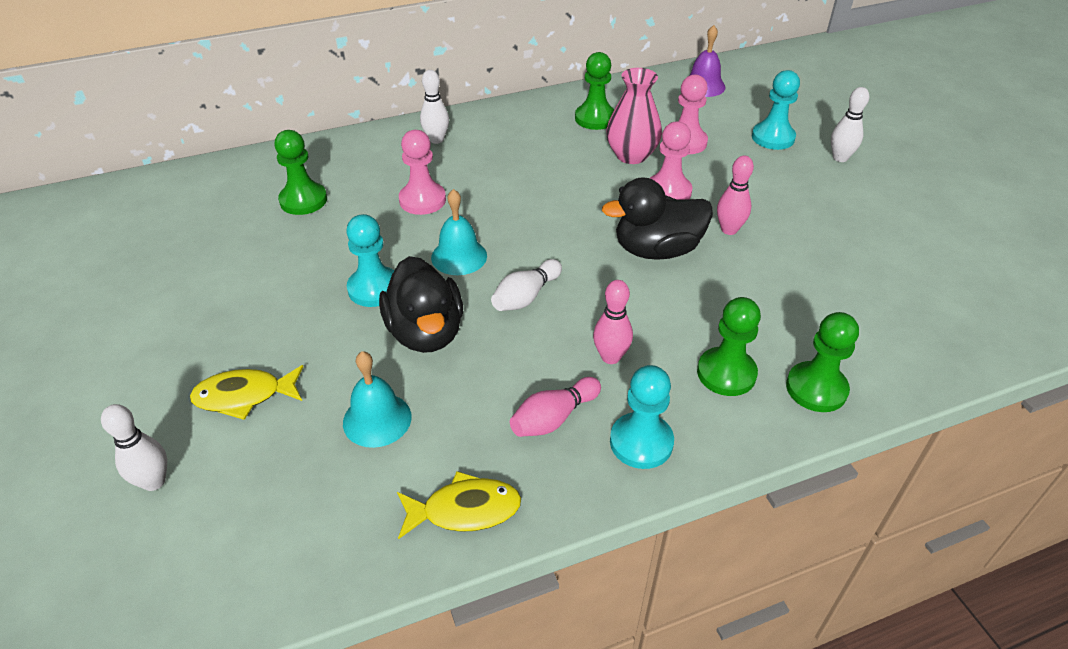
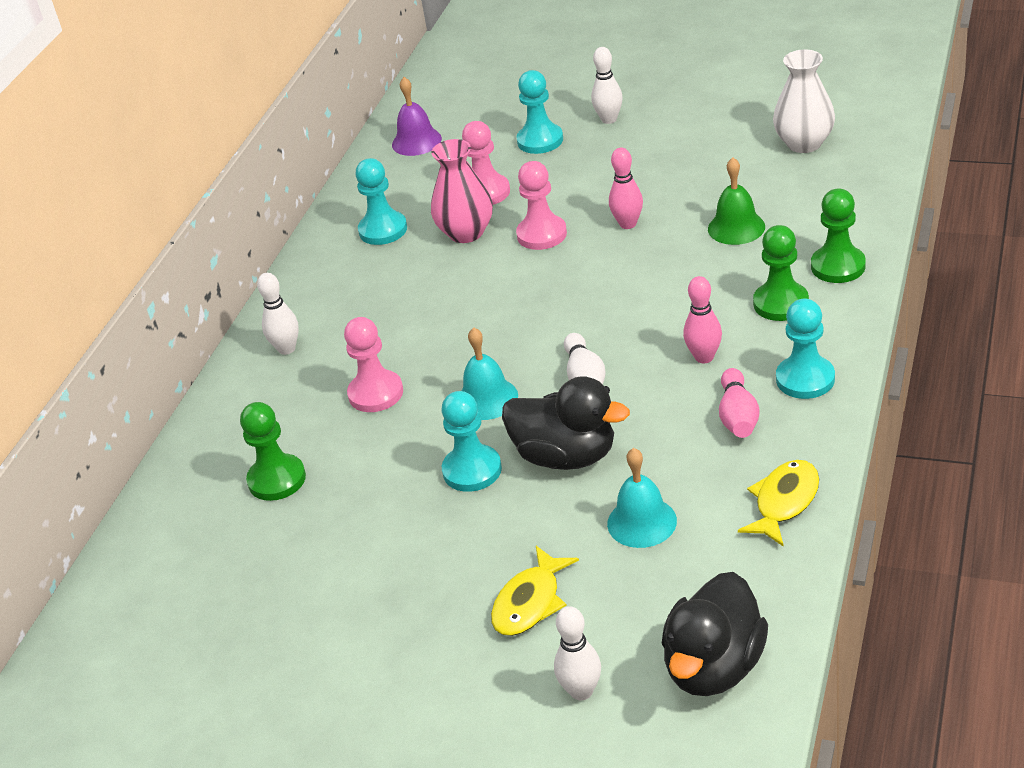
camera: 45 degrees left, 5 degrees down
(595, 118) = (383, 230): green pawn -> turquoise pawn
(656, 250) = (608, 276): black duck -> black duck (714, 667)
(794, 294) = (736, 227): none -> green bell
(954, 281) = (804, 143): none -> white vase

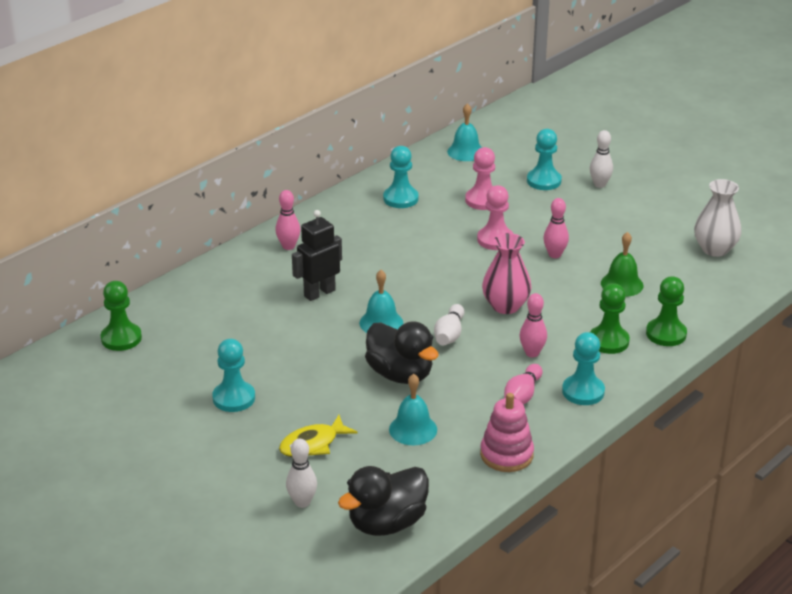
camera: 20 degrees right, 5 degrees down
(277, 479) = (226, 318): green pawn -> green pawn (121, 338)
(286, 349) = (288, 246): white bowling pin -> pink bowling pin
(376, 393) = (319, 293): pink pawn -> black robot
(416, 141) = (465, 152): purple bell -> turquoise bell
(466, 233) = (450, 220): pink vase -> pink vase (505, 306)
(472, 470) = (339, 359): turquoise pawn -> turquoise pawn (234, 398)
(784, 502) = (506, 455): yellow fish -> pink stacking toy

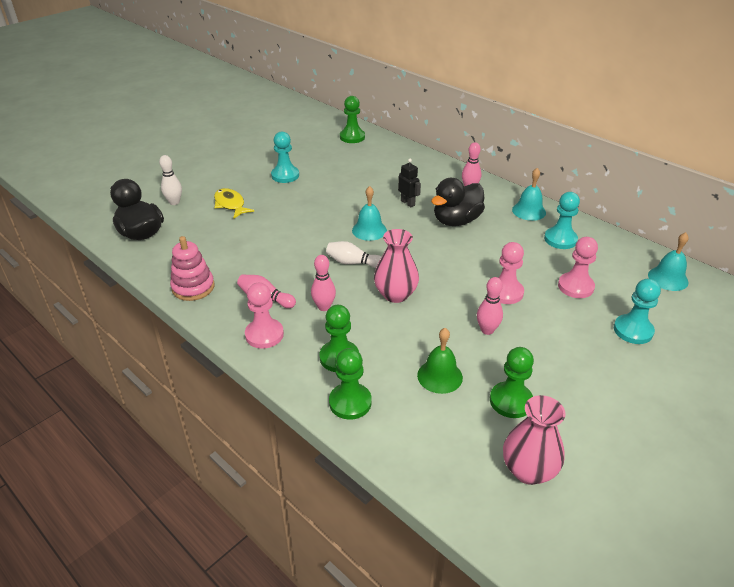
camera: 90 degrees right, 5 degrees up
(319, 293) = (408, 203): black robot -> black robot, size x0.66
(400, 374) = (302, 239): black duck -> black duck (456, 221)
(413, 429) = (235, 244): turquoise bell -> turquoise bell (529, 211)
(583, 391) = (264, 335): turquoise pawn -> pink pawn
(599, 184) = (645, 375): white bowling pin -> none
(644, 250) = (511, 401): none -> green pawn
(715, 249) = (528, 470): white vase -> pink vase

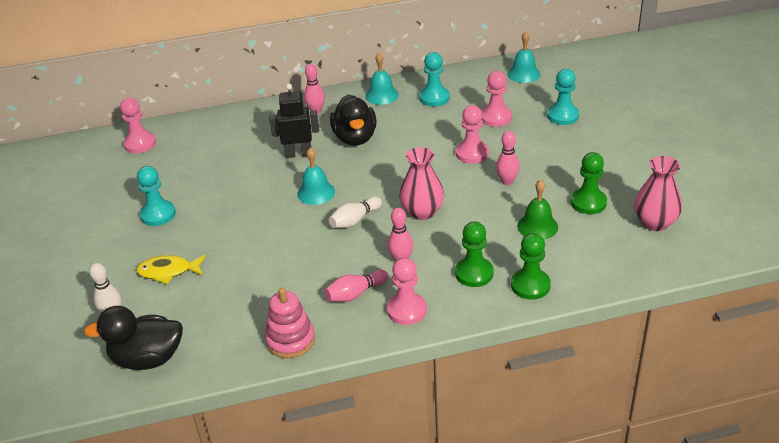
camera: 55 degrees left, 0 degrees up
(352, 137) = (140, 144): green pawn -> pink pawn
(408, 203) = (298, 154): black robot -> black robot, size x1.50

